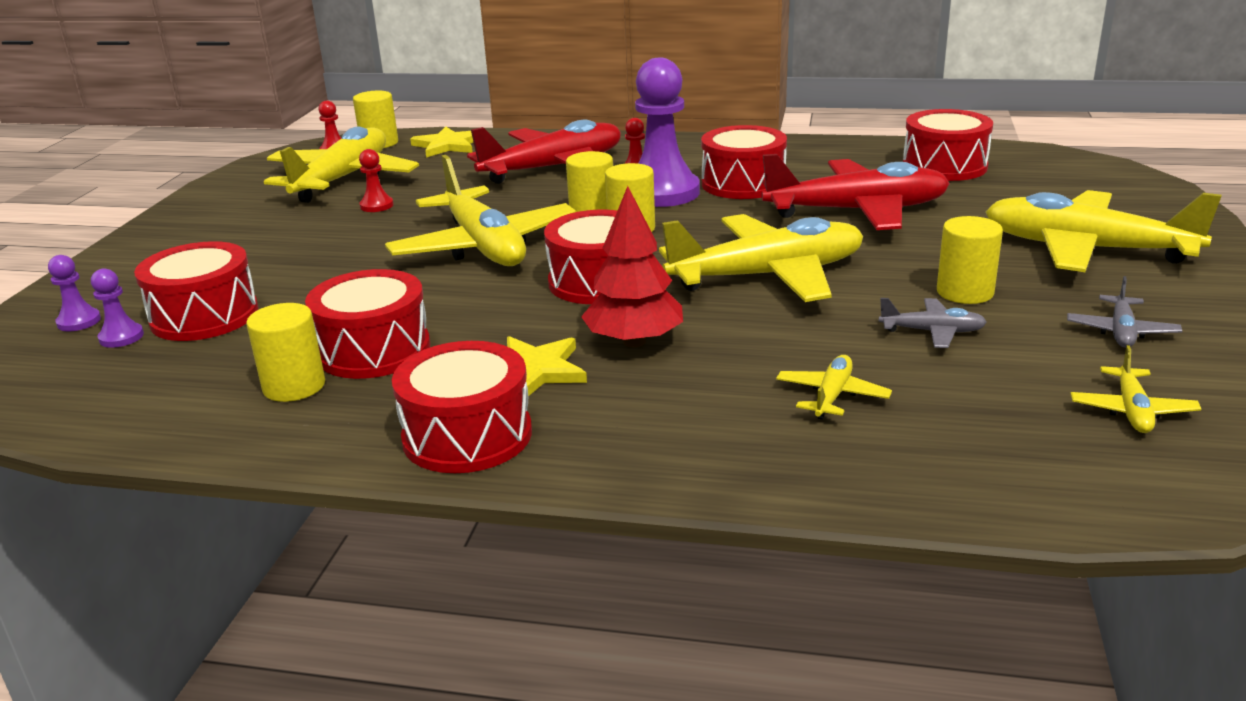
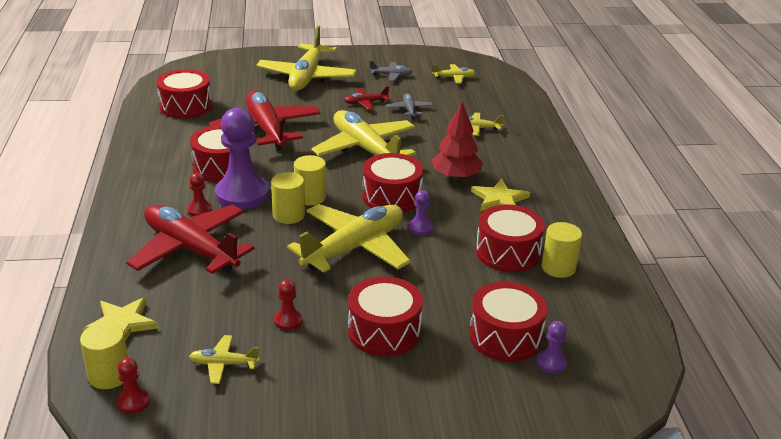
camera: 110 degrees left, 5 degrees up
(79, 322) = (545, 398): purple pawn -> purple pawn (420, 228)
(342, 179) = (223, 364): yellow plane -> yellow plane, size x0.44
(467, 435) = (563, 205): red drum -> red drum (384, 331)
(965, 292) = (366, 103): yellow cylinder -> red plane

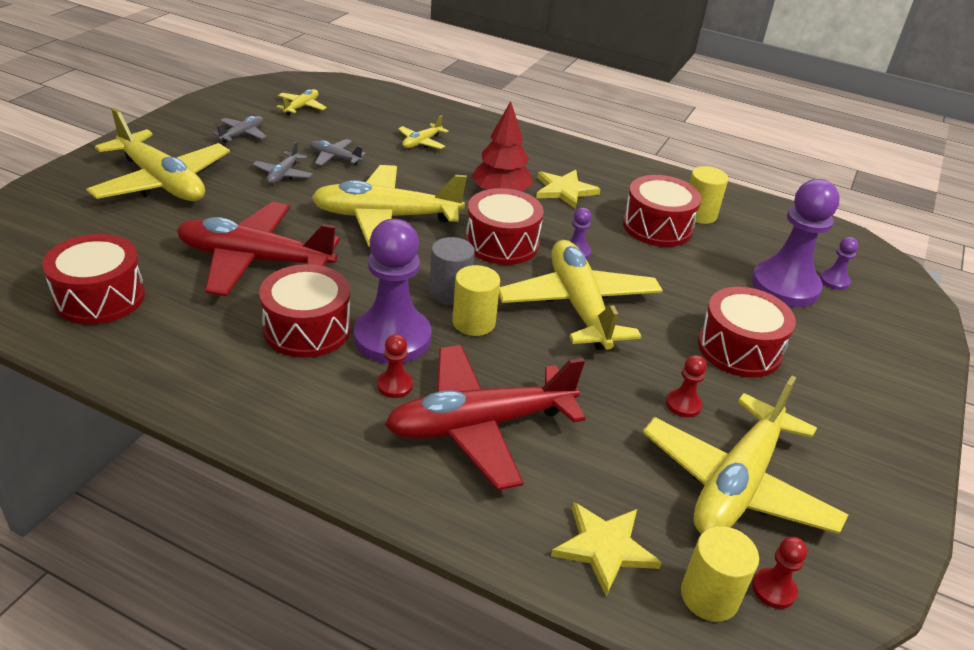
camera: 60 degrees left, 5 degrees up
(223, 364) = (737, 484): yellow plane -> yellow plane, size x2.28
(310, 197) = (450, 293): yellow cylinder -> grey cylinder
(366, 103) = (283, 174): red plane -> grey plane
(505, 336) = (785, 286): red drum -> purple pawn

